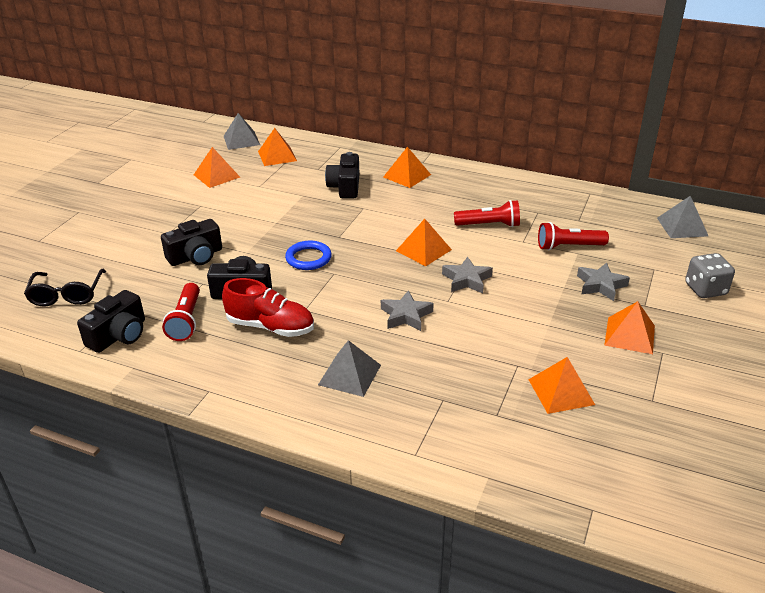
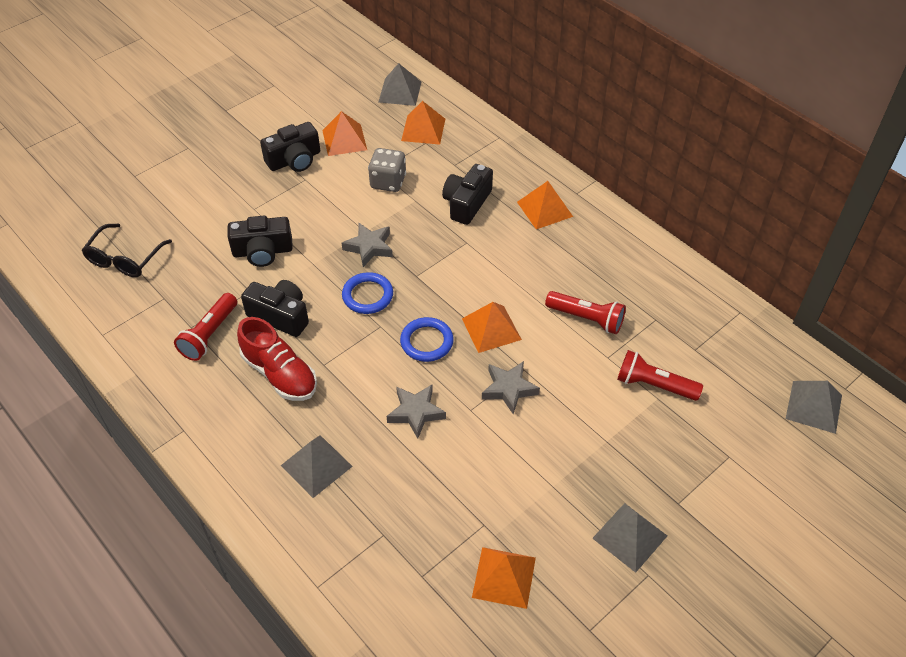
camera: 25 degrees right, 15 degrees up
(119, 335) = (143, 329): black camera -> black camera (294, 160)
(379, 271) = (427, 342): none -> blue ring
(600, 285) = (649, 455): grey star -> grey star (369, 247)
(630, 335) = (630, 537): orange pyramid -> grey pyramid
(705, 289) = (766, 510): grey dice -> grey dice (388, 182)

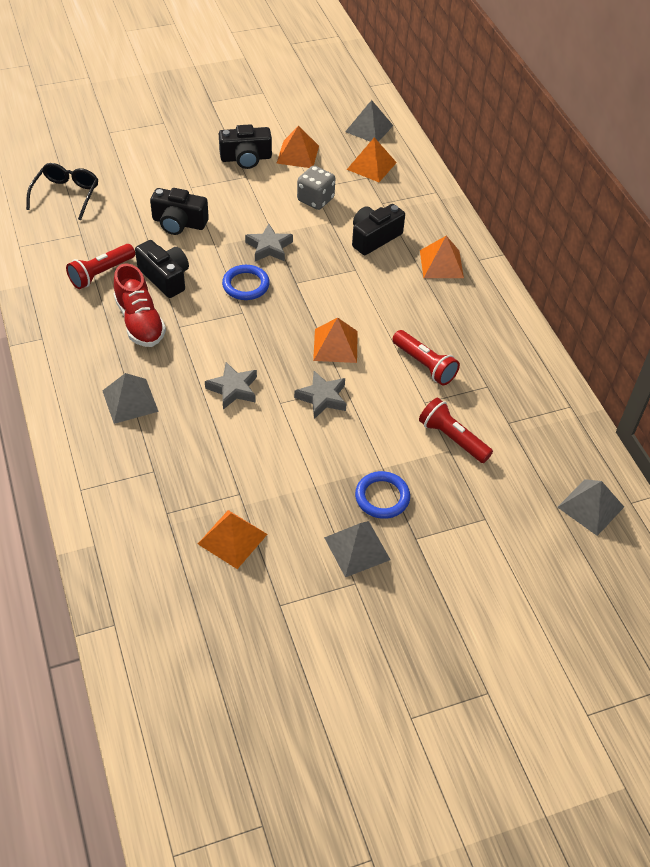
camera: 20 degrees right, 0 degrees up
(124, 259) = (66, 194): black glasses -> black glasses turned 150 degrees clockwise
(427, 342) = (274, 337): blue ring -> blue ring (382, 497)

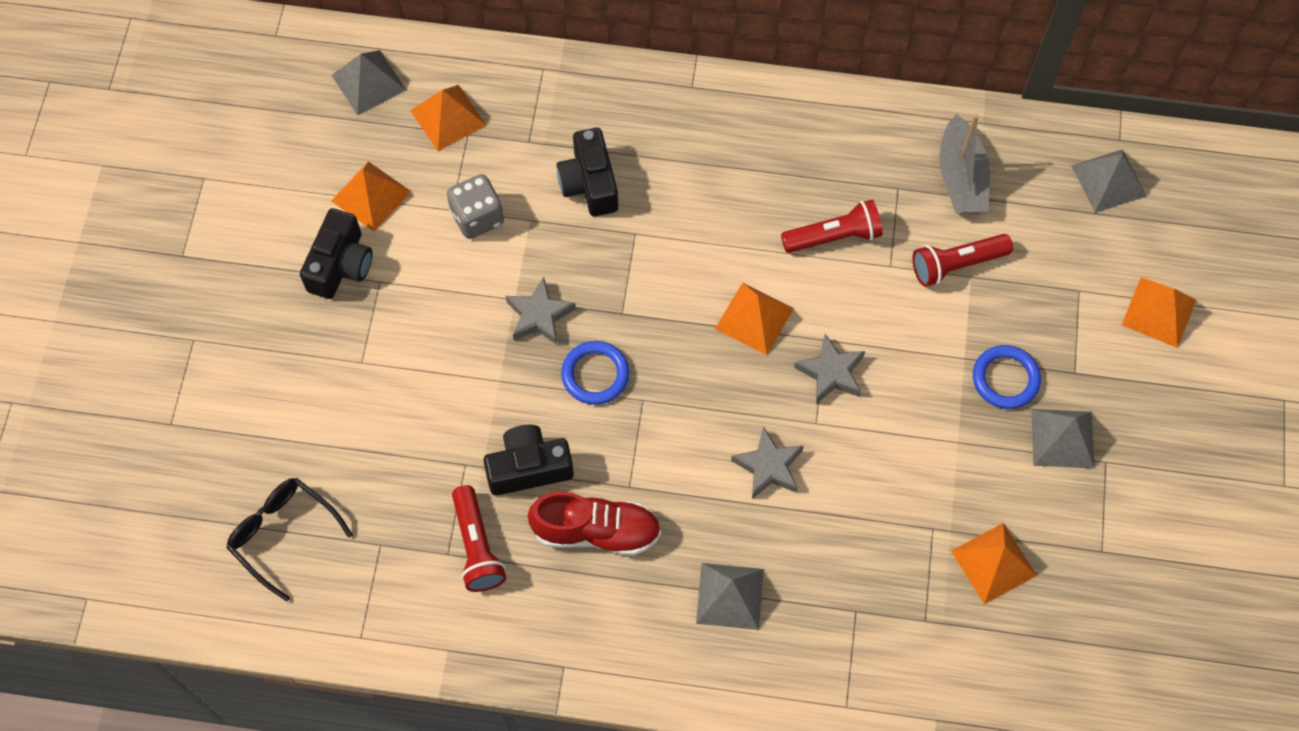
camera: 60 degrees left, 15 degrees up
(179, 223) = (429, 407): black camera -> none
(441, 264) = (677, 131): orange pyramid -> orange pyramid (1158, 312)
(522, 418) = (961, 178): none -> grey boat

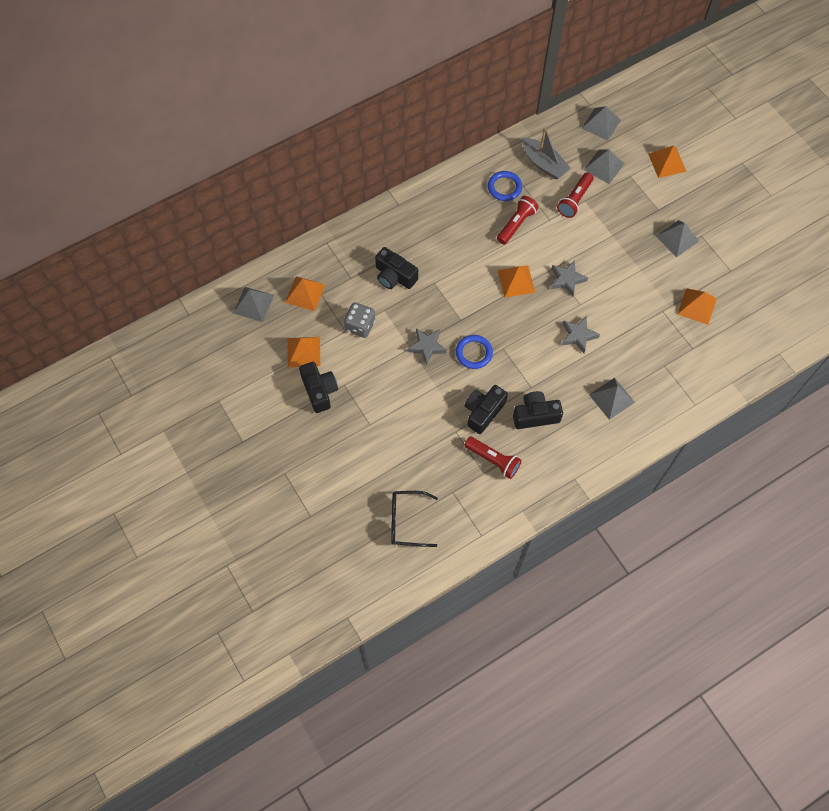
camera: 40 degrees left, 0 degrees up
(596, 531) = (535, 415): red shoe -> black camera
(1005, 379) = (635, 231): blue ring -> blue ring (504, 187)
(1050, 247) = (604, 166): none -> grey pyramid

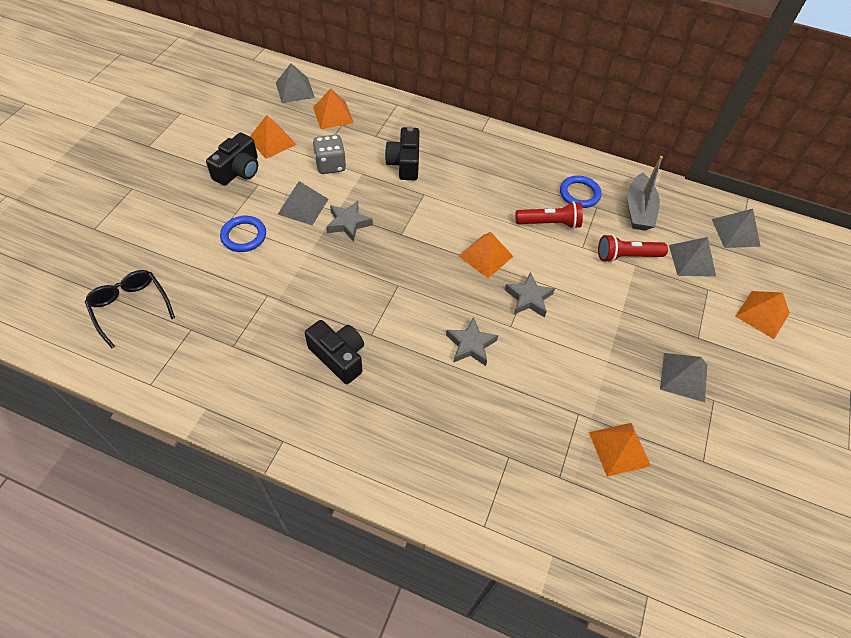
camera: 50 degrees right, 10 degrees down
(474, 353) = (372, 263): blue ring -> blue ring (244, 236)
(483, 412) = (308, 307): black camera -> none
(493, 460) = (254, 346): red flashlight -> none
(611, 398) = (418, 422): grey pyramid -> grey pyramid (303, 206)

